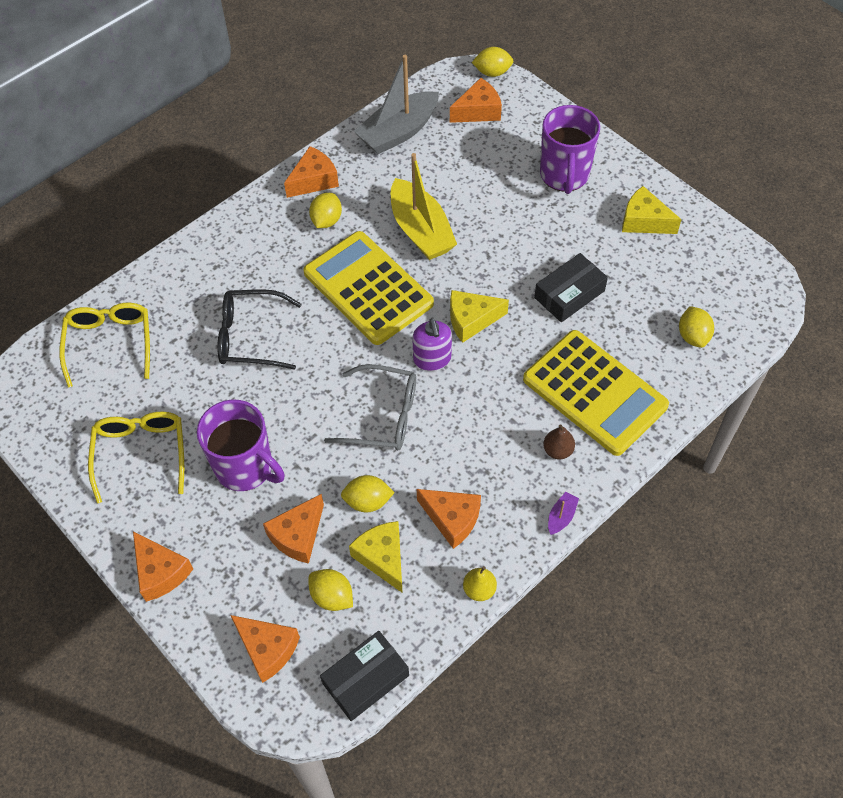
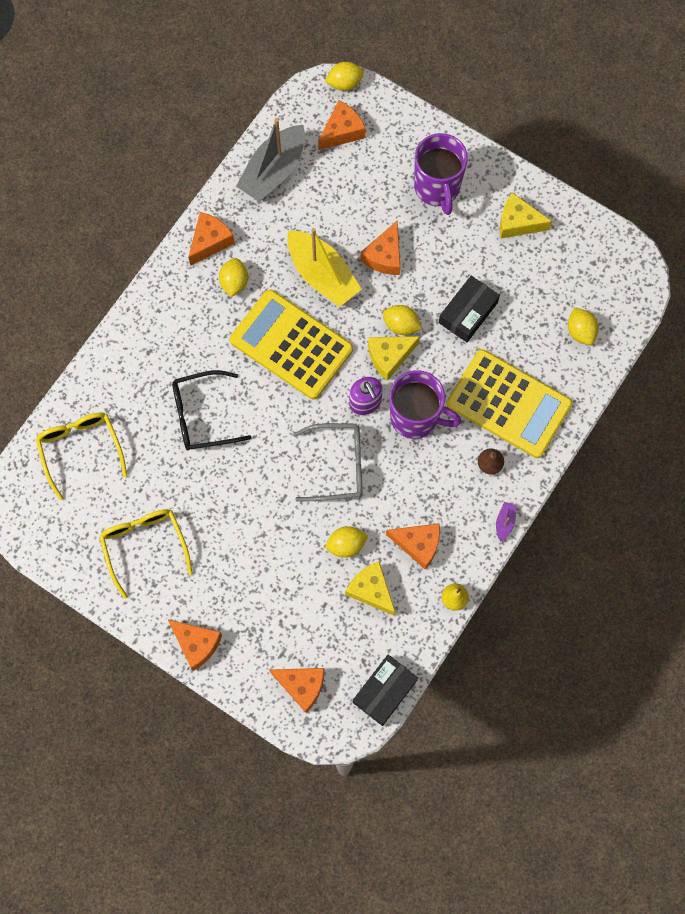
camera: 15 degrees left, 15 degrees up
(245, 468) = (236, 538): purple mug -> purple mug (416, 417)
(298, 535) = (298, 587): orange cheese -> orange cheese (384, 256)
(332, 596) = (340, 631): yellow lemon -> yellow lemon (401, 325)

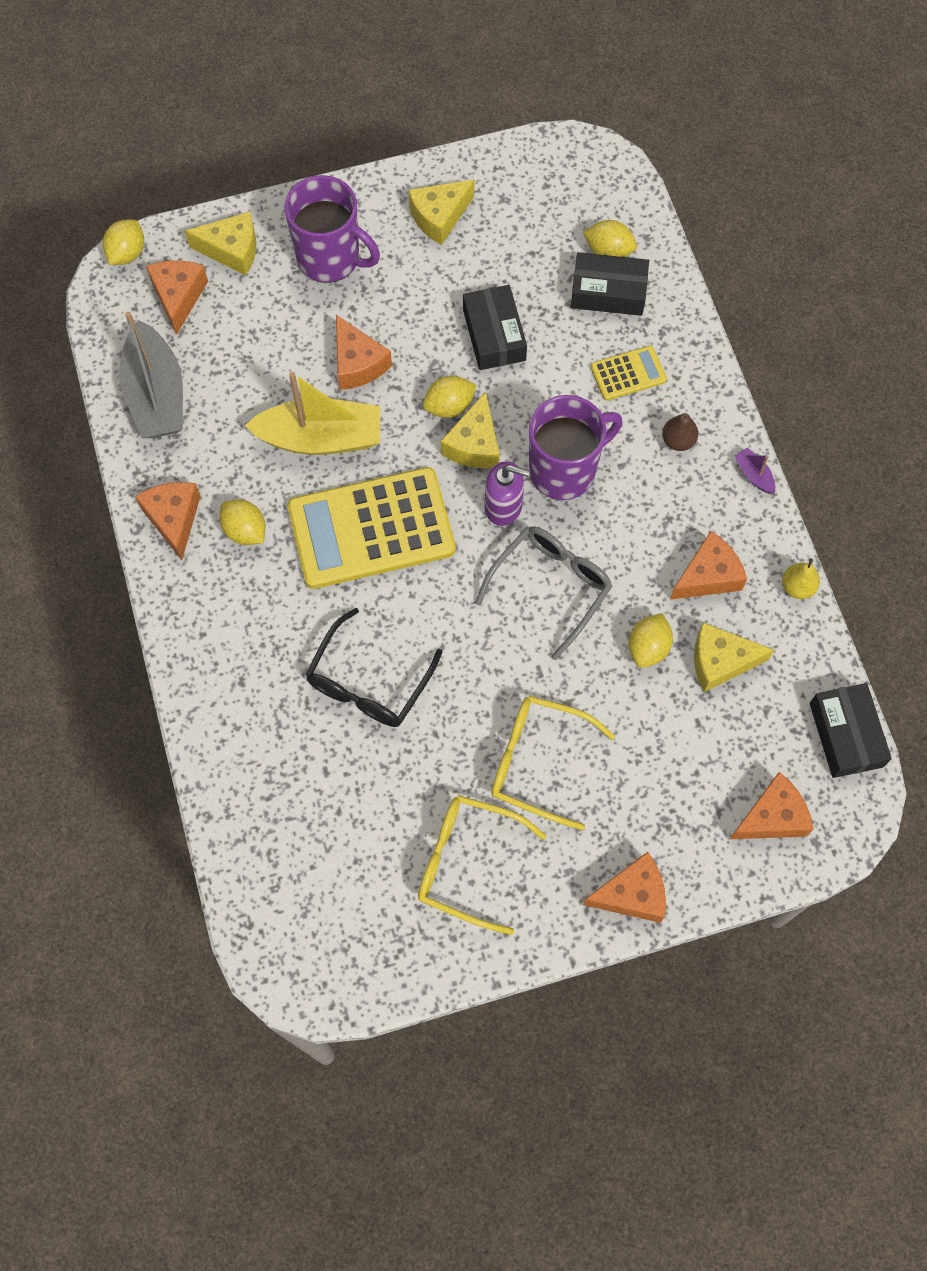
camera: 50 degrees left, 5 degrees down
(80, 449) = (289, 846): yellow glasses -> yellow glasses (538, 762)
(395, 133) = (232, 250): none -> yellow cheese
(509, 404) = (628, 373): yellow calculator -> yellow calculator, size x0.46
(553, 352) = (608, 292): none -> black box

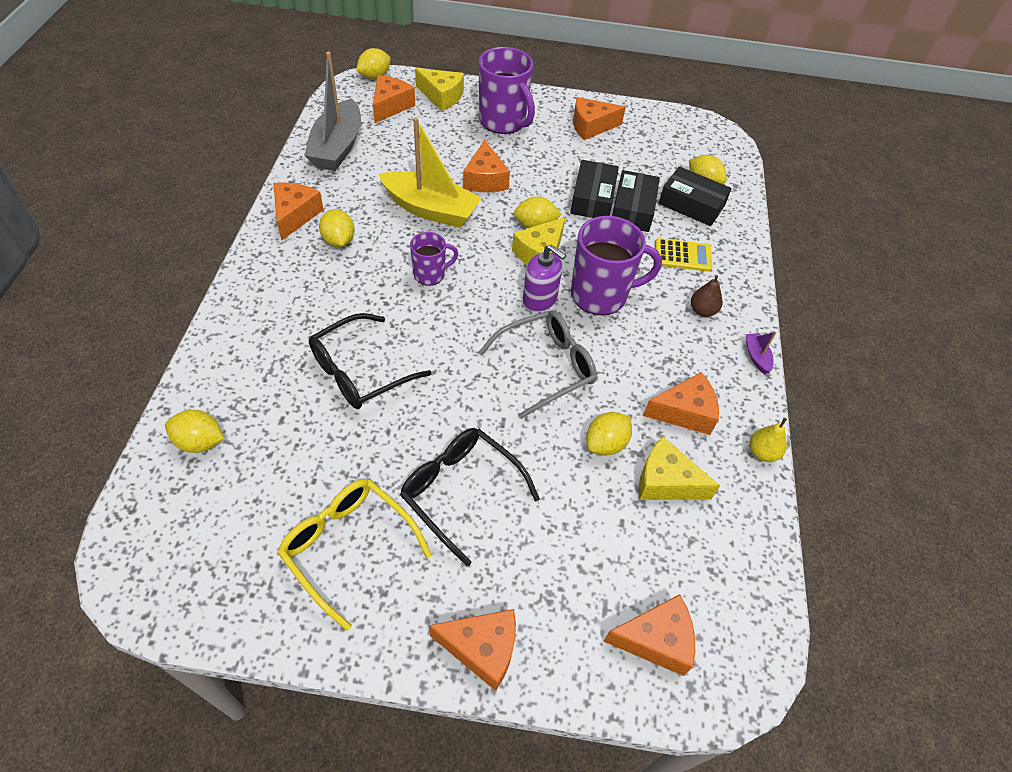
camera: 20 degrees right, 15 degrees down
(264, 831) = (200, 442): none -> yellow lemon
(371, 529) = (430, 274): yellow calculator -> purple mug
(439, 217) = (591, 126): yellow cheese -> orange cheese
(538, 762) = (460, 491): yellow glasses -> black glasses
(845, 735) = (761, 596): black box -> black box (632, 209)

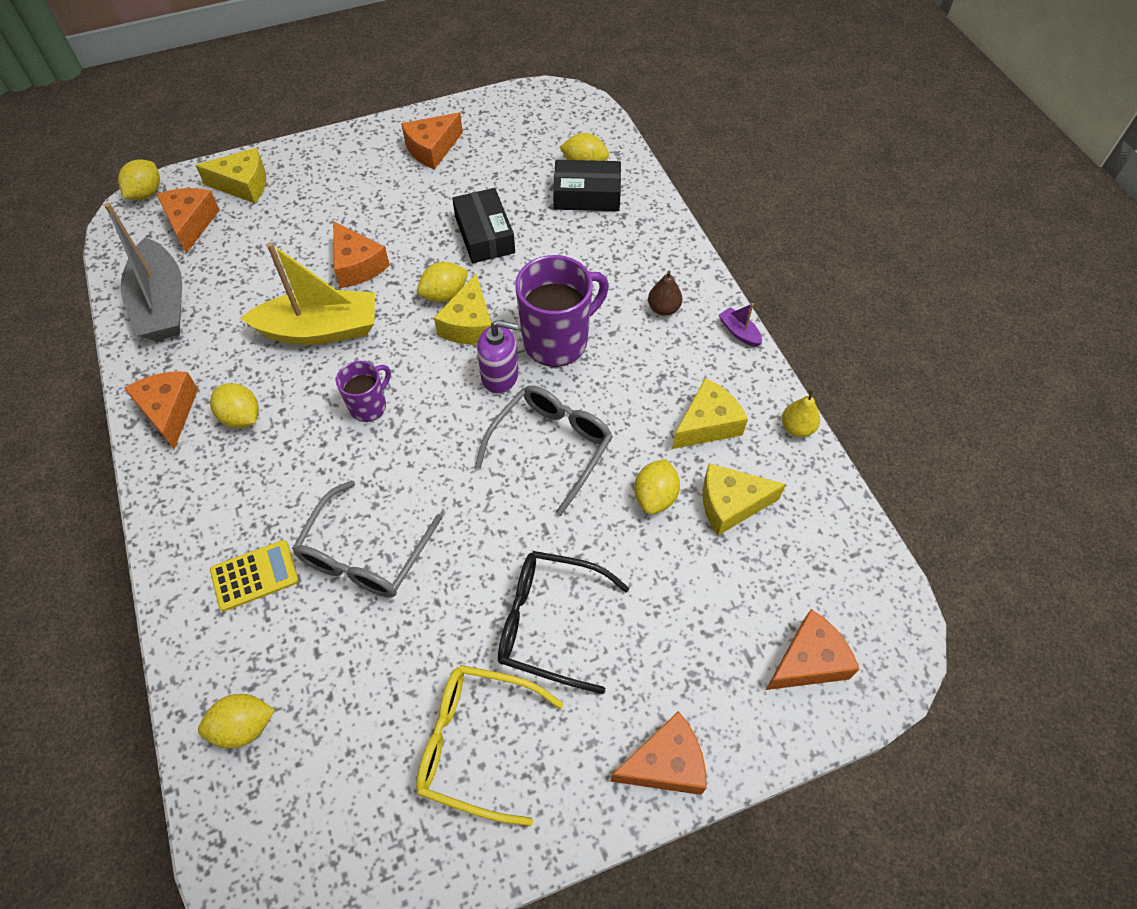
camera: 25 degrees left, 5 degrees up
(360, 371) = (365, 554): black glasses -> grey glasses
(503, 122) = (333, 186): purple mug -> none
(632, 209) = (532, 228): black box -> none
(682, 255) = (611, 257): yellow calculator -> yellow calculator (254, 575)
(684, 412) = (707, 424): orange cheese -> yellow cheese

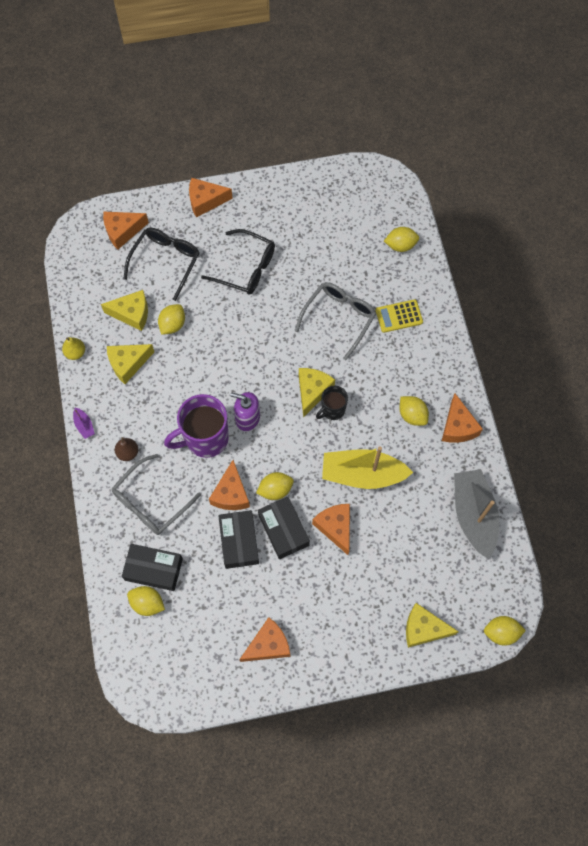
camera: 170 degrees left, 10 degrees up
(146, 193) = (501, 632): yellow lemon -> yellow lemon turned 60 degrees clockwise
(191, 223) = (461, 592): orange cheese -> orange cheese (231, 493)
(369, 406) = (332, 410): purple mug -> black mug
(427, 253) = (283, 530): none -> black box
(469, 325) = (261, 461): yellow cheese -> yellow cheese (312, 391)
(476, 743) = (291, 222): yellow glasses -> none
(551, 446) = (225, 364): grey glasses -> grey glasses (151, 502)
(703, 611) = (166, 262): none -> black glasses

